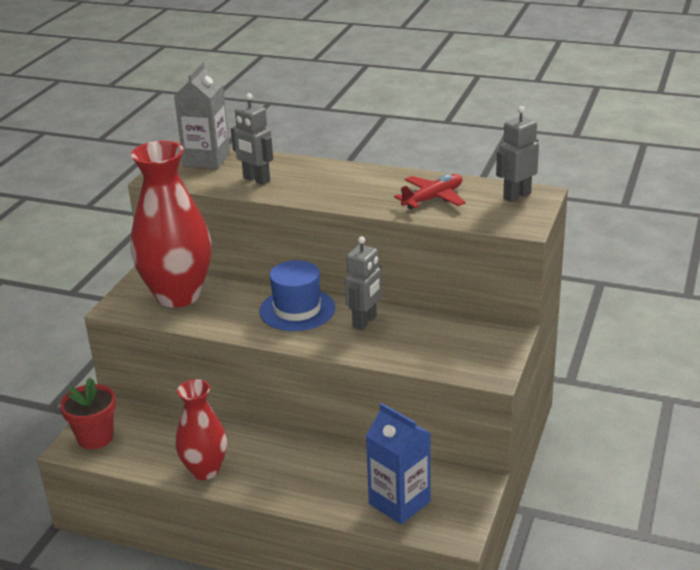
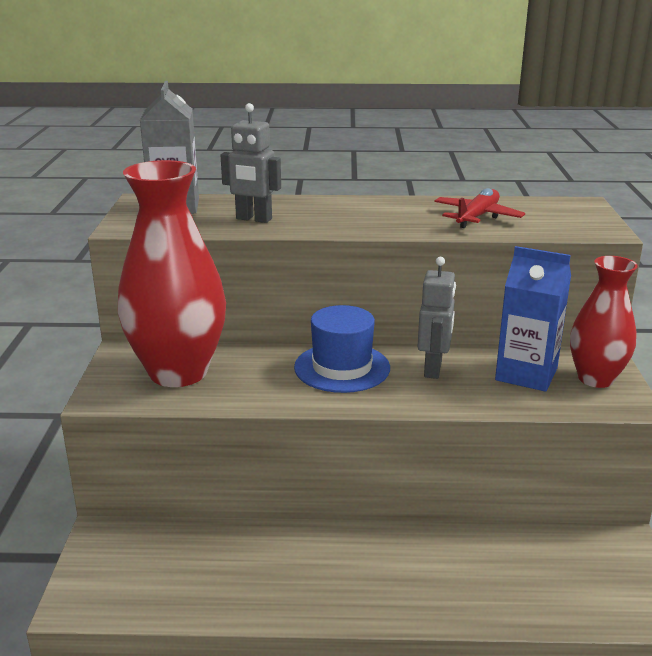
camera: 20 degrees left, 5 degrees down
(95, 437) = (103, 582): red flower pot -> none
(205, 470) = (283, 597): red vase -> red vase (595, 378)
(399, 503) = (557, 587): blue carton -> blue carton (526, 374)
(516, 196) = (562, 207): grey robot -> none

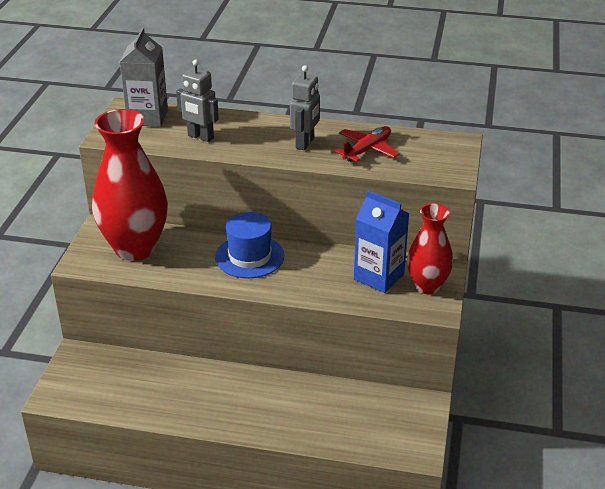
camera: 10 degrees right, 10 degrees up
(433, 369) = (314, 265): grey robot -> grey robot (305, 143)

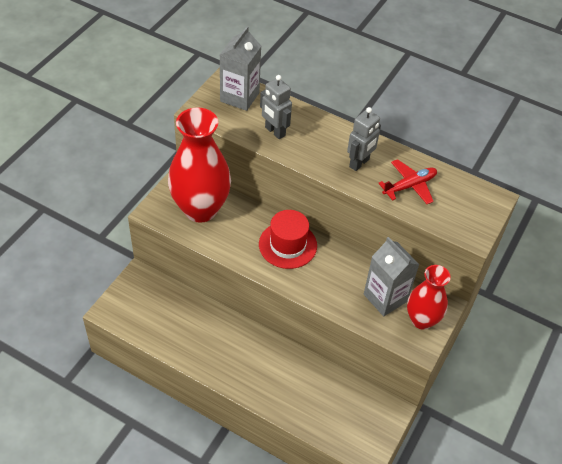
camera: 15 degrees right, 15 degrees up
(249, 257) = (287, 245): blue hat -> red hat
(379, 277) = (385, 298): blue carton -> grey carton

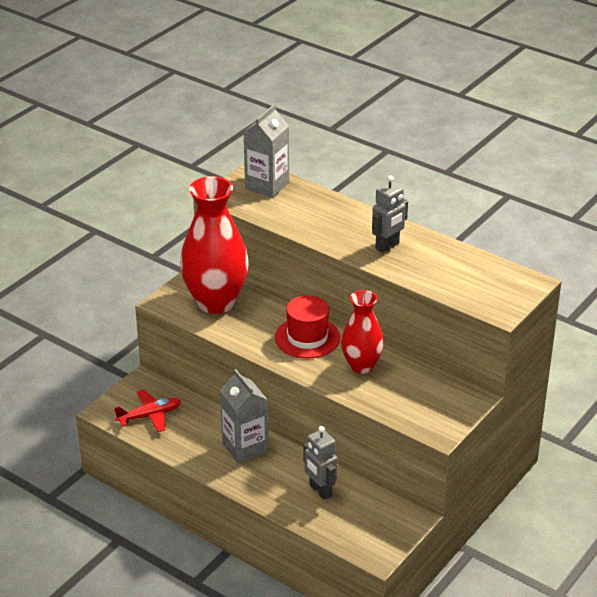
camera: 10 degrees right, 15 degrees down
(274, 131) = (300, 216): grey robot -> grey robot (320, 491)
(385, 298) = (408, 389): grey carton -> grey carton (245, 448)
(409, 186) = (439, 267): red plane -> red plane (150, 416)
(421, 320) = (446, 410): red vase -> red vase (361, 366)

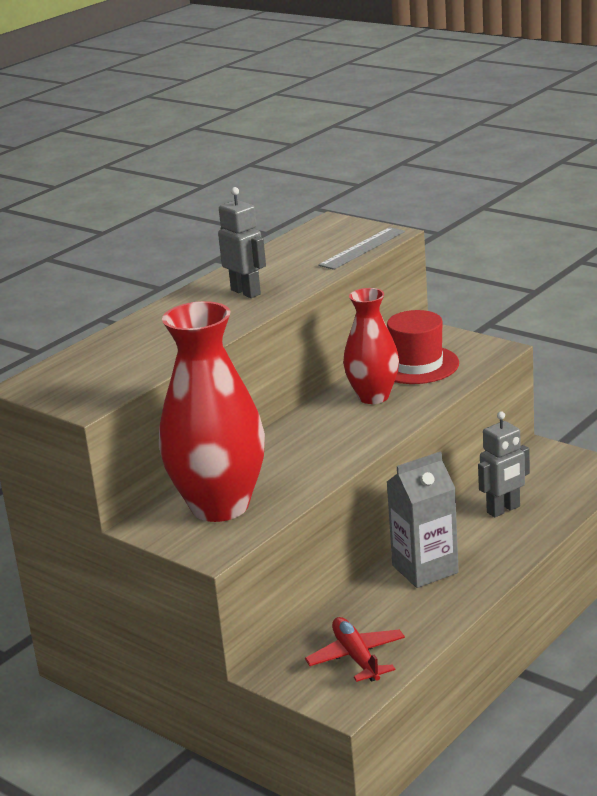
camera: 85 degrees left, 10 degrees down
(267, 185) = (70, 373): grey carton -> none
(307, 337) = (312, 433): red hat -> red hat (416, 365)
(469, 299) = (362, 248): none -> grey ruler

